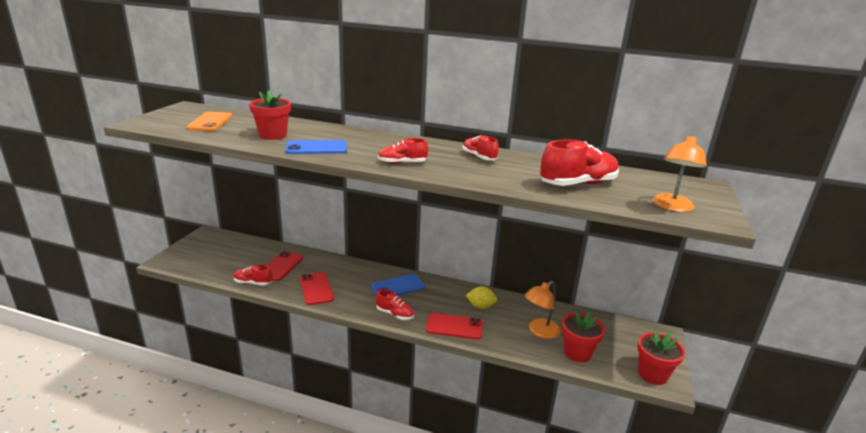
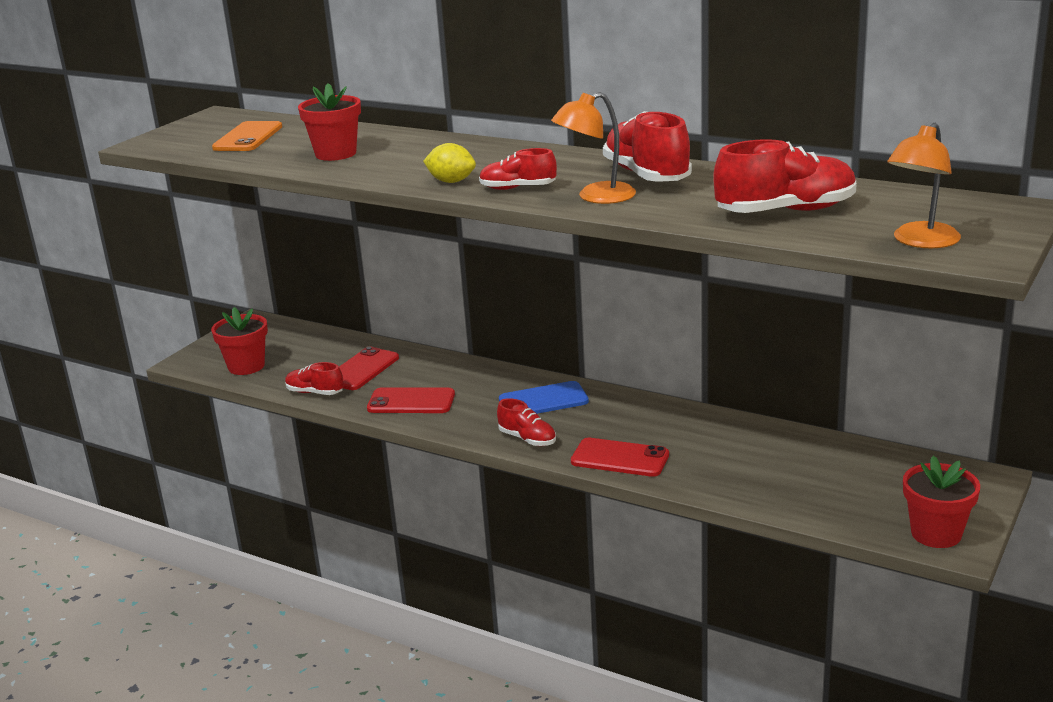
camera: 15 degrees right, 0 degrees up
(316, 148) = (395, 170): blue phone -> none
(316, 288) = (411, 401): red phone -> red phone turned 75 degrees counterclockwise
(479, 157) = (647, 175): red shoe -> red shoe, size x1.74
(480, 306) = (674, 430): yellow lemon -> yellow lemon (451, 181)
(539, 331) = (763, 468): orange lamp -> orange lamp (596, 197)
(577, 353) = (816, 500): red flower pot -> red flower pot (246, 366)

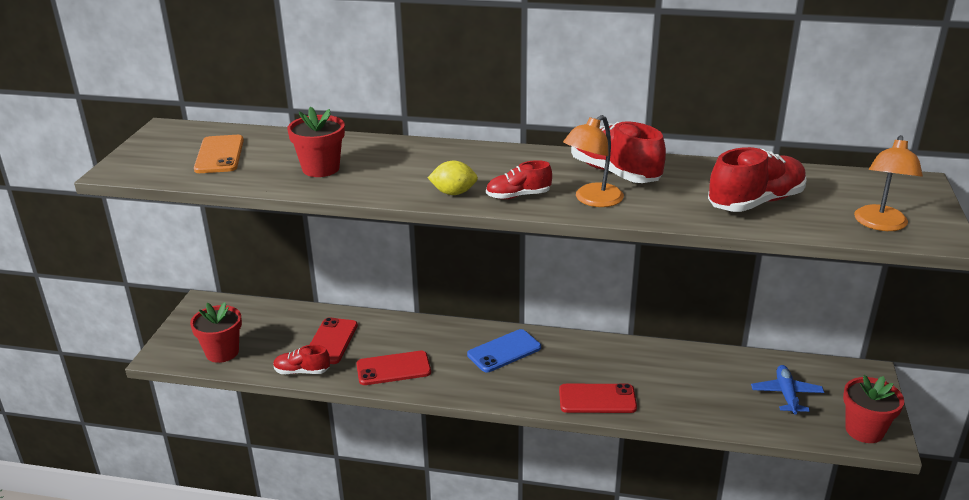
camera: 20 degrees left, 5 degrees up
(527, 439) = (513, 392): red shoe -> none
(858, 484) = (786, 394): none -> blue plane

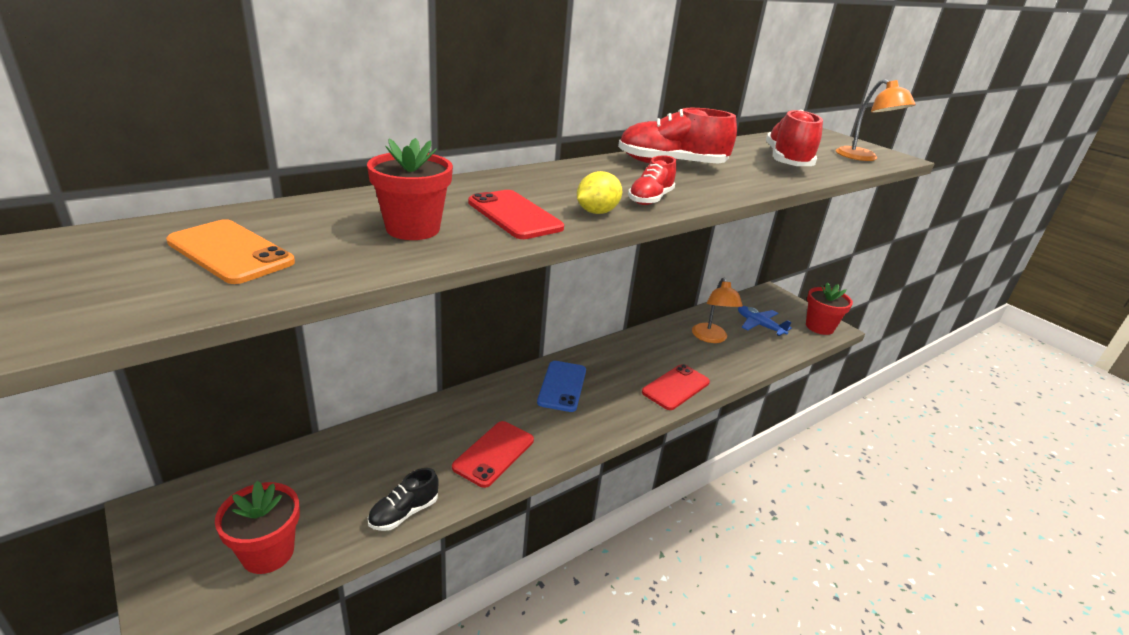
camera: 50 degrees left, 0 degrees up
(302, 371) = (404, 513): red shoe -> black shoe
(331, 341) = (392, 463): red phone -> red phone (514, 215)
(592, 200) = (704, 187): orange lamp -> orange lamp (711, 338)

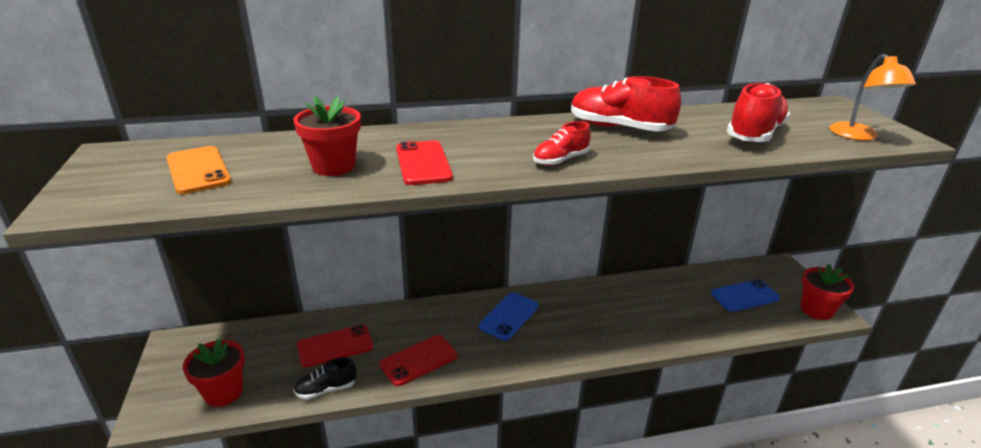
camera: 25 degrees right, 0 degrees up
(597, 212) = (497, 168): yellow lemon -> none
(676, 387) = (615, 339): red phone -> red phone (335, 346)
(711, 338) = (682, 299): orange lamp -> none
(759, 325) = (744, 296): blue plane -> blue phone

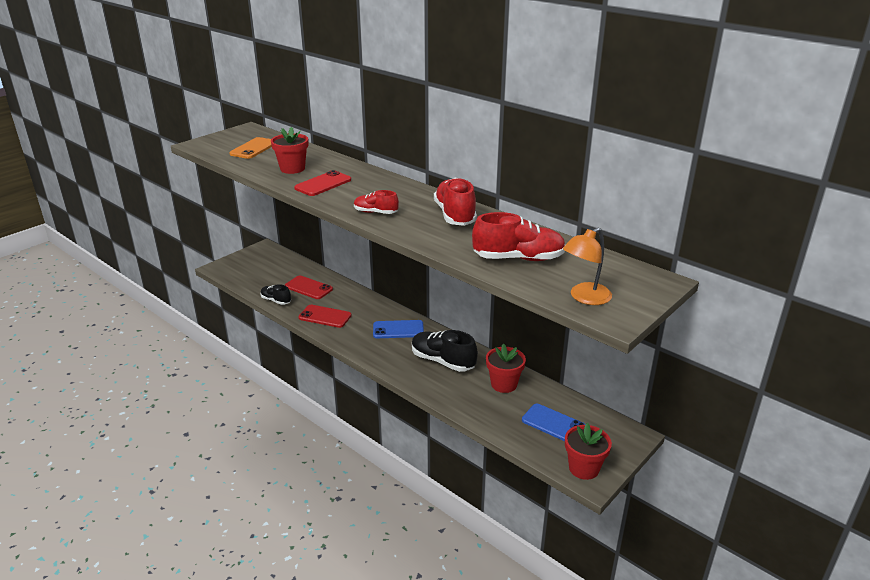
camera: 55 degrees right, 0 degrees up
(223, 392) = (247, 276): red flower pot -> red flower pot (504, 384)
(596, 313) = (443, 361): none -> black shoe

